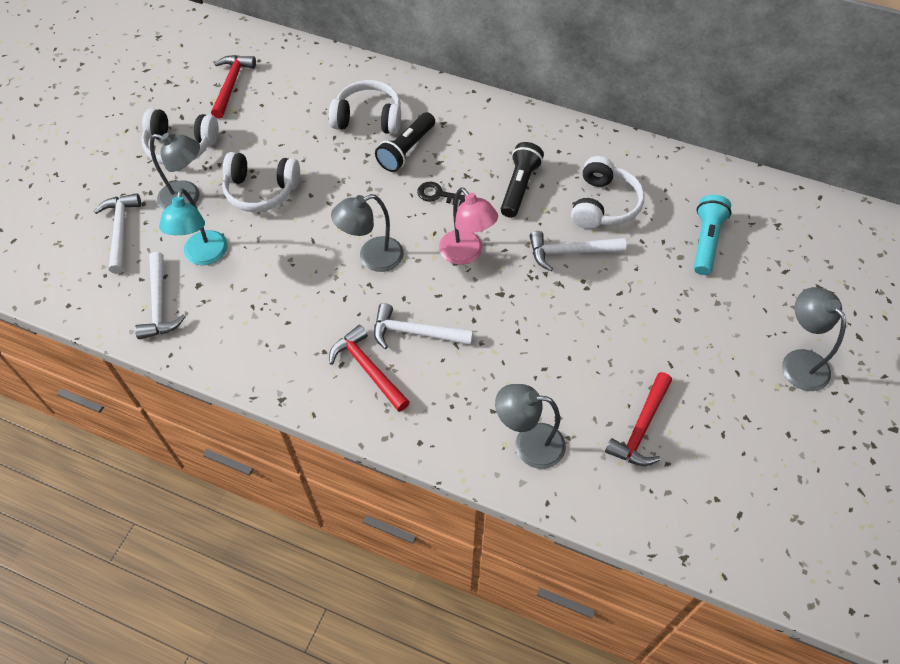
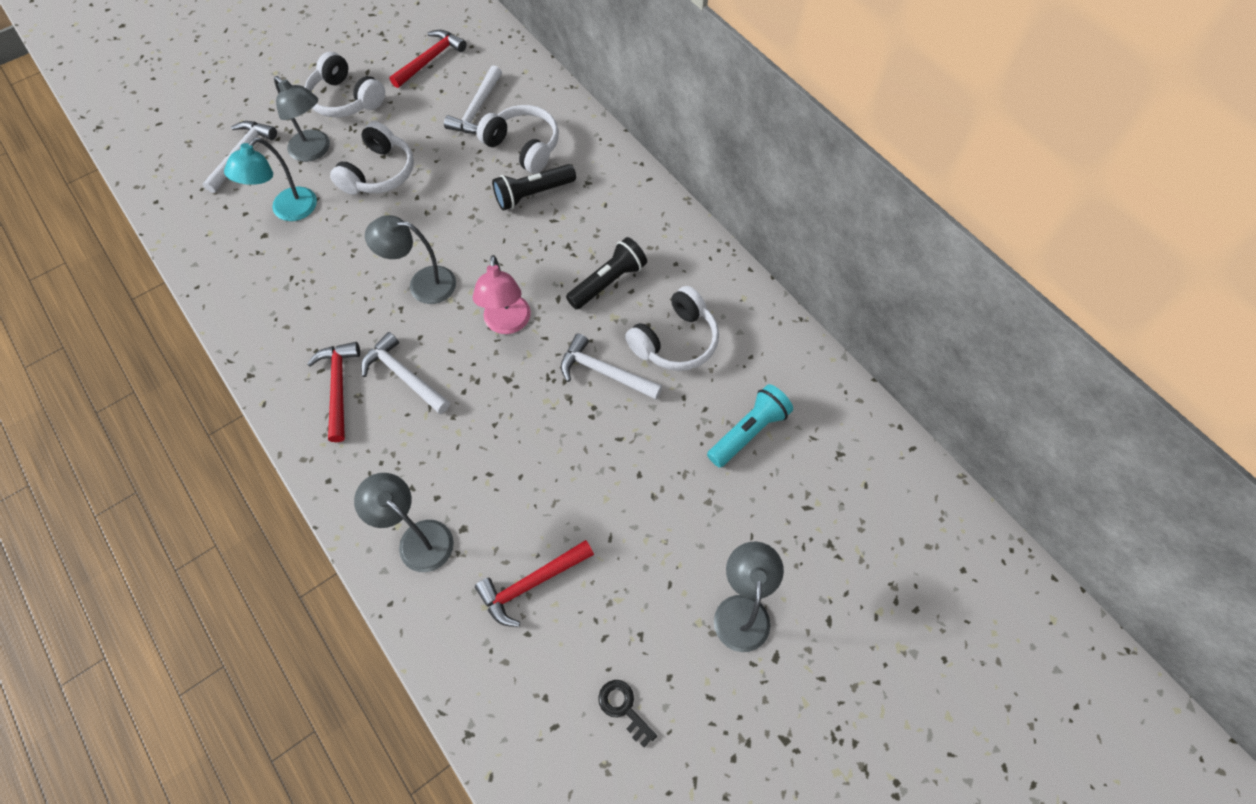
camera: 30 degrees right, 5 degrees up
(159, 304) = (222, 237): white hammer -> white hammer (477, 110)
(261, 190) = (379, 173): white headphones -> white headphones turned 105 degrees counterclockwise
(437, 194) = (527, 252): black key -> black key (623, 708)

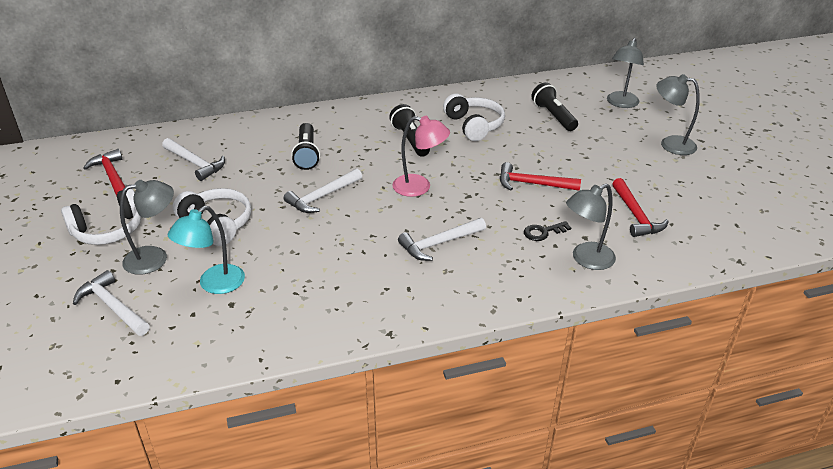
camera: 70 degrees left, 25 degrees down
(287, 211) = (214, 284): turquoise lamp -> turquoise lamp turned 75 degrees clockwise
(338, 387) = (431, 280): red hammer -> red hammer (532, 184)
(422, 284) = (355, 220): grey lamp -> grey lamp (621, 103)
(523, 146) = (255, 150): white headphones -> none
(604, 372) = (484, 156): white hammer -> white hammer (322, 197)
(623, 708) = (726, 196): black key -> black key (543, 232)
(748, 432) = (553, 116): turquoise flashlight -> black flashlight

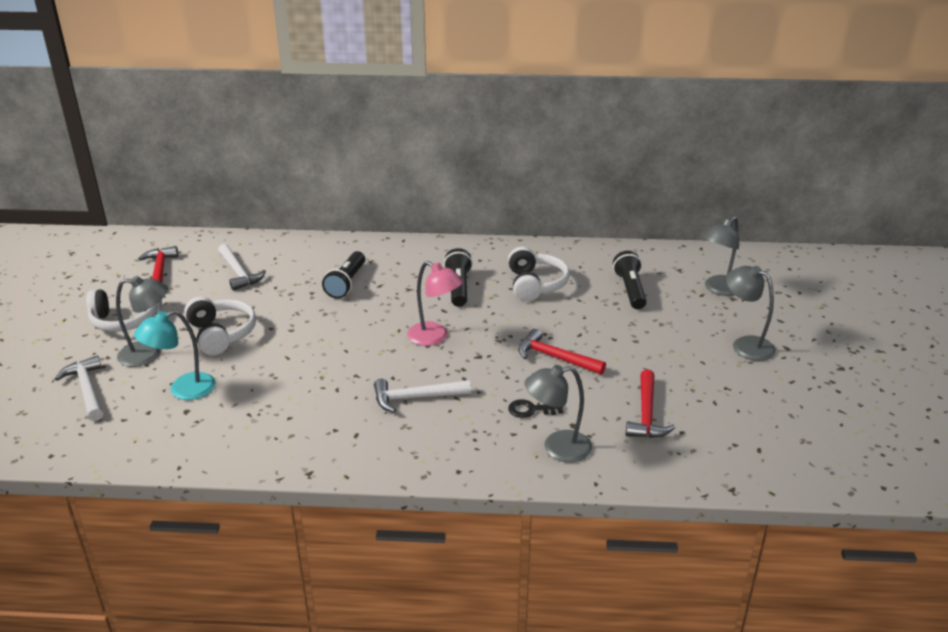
camera: 20 degrees right, 5 degrees down
(322, 197) = (333, 328): white hammer -> none

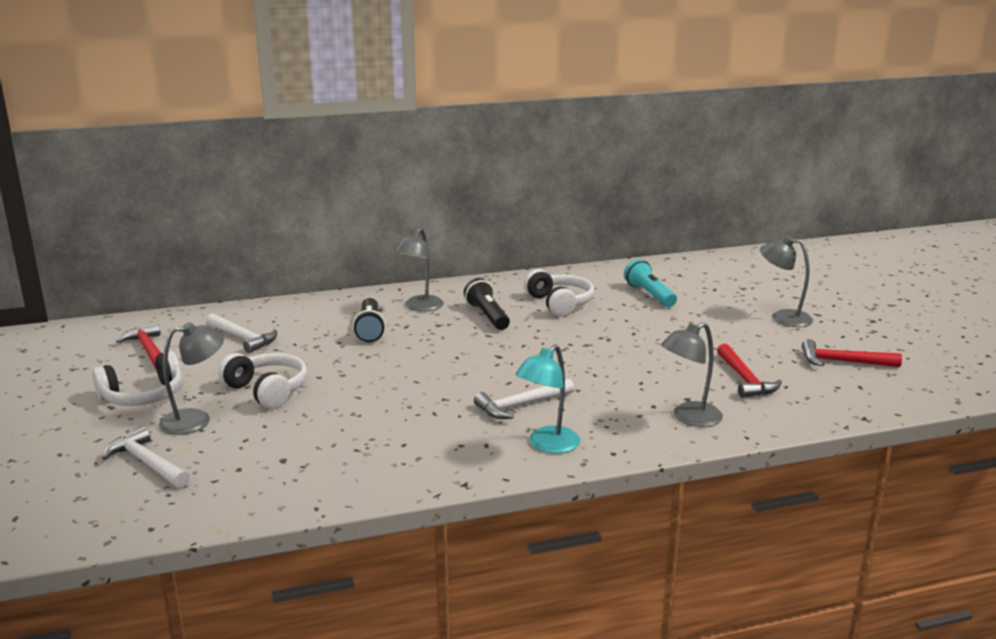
camera: 20 degrees left, 10 degrees down
(183, 390) = (263, 443): turquoise lamp -> turquoise lamp (547, 445)
(435, 337) = (498, 357): pink lamp -> none
(531, 410) = (639, 395): black key -> none
(555, 357) = (626, 353): red hammer -> red hammer (842, 362)
(630, 290) = (649, 295): black flashlight -> turquoise flashlight
(719, 289) = (725, 283): grey lamp -> grey lamp (420, 307)

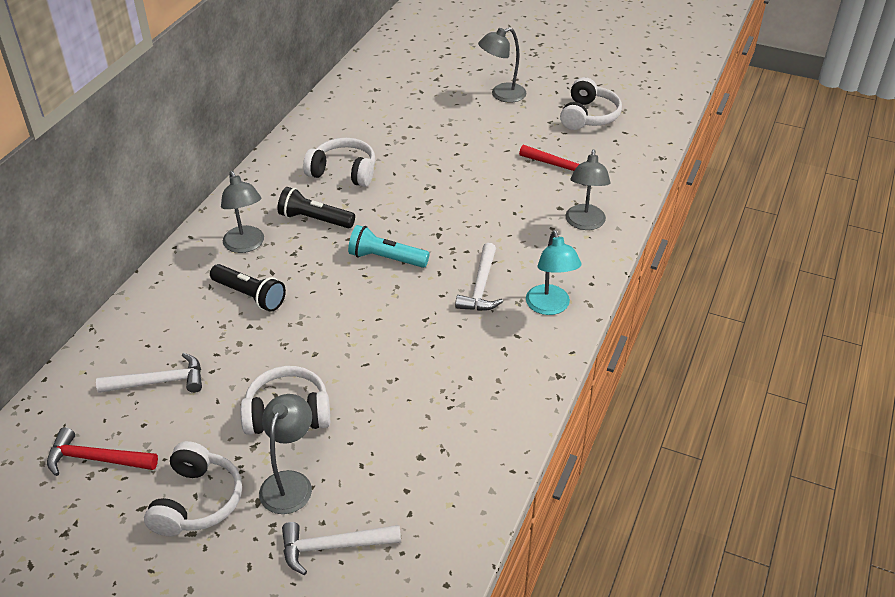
camera: 50 degrees left, 20 degrees up
(649, 295) = (389, 123): turquoise flashlight -> turquoise flashlight (386, 258)
(842, 362) = (588, 116): red hammer -> white headphones

